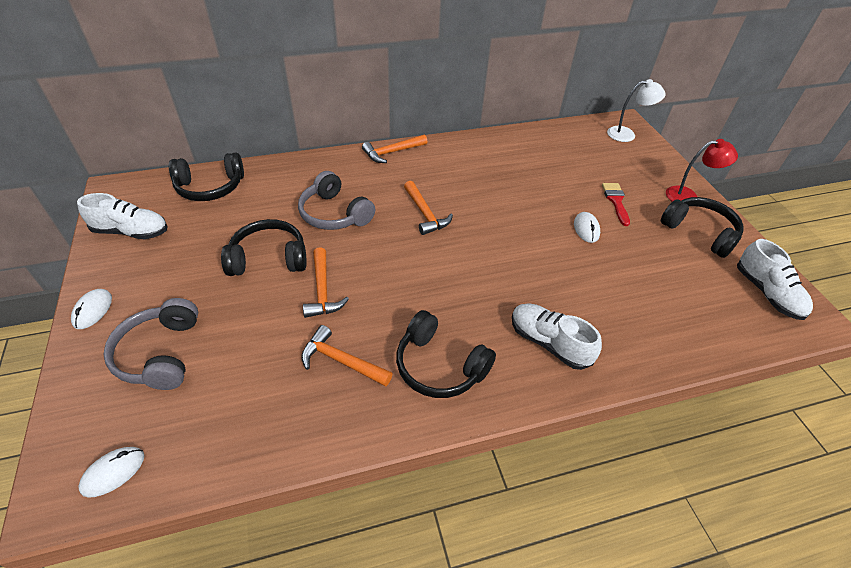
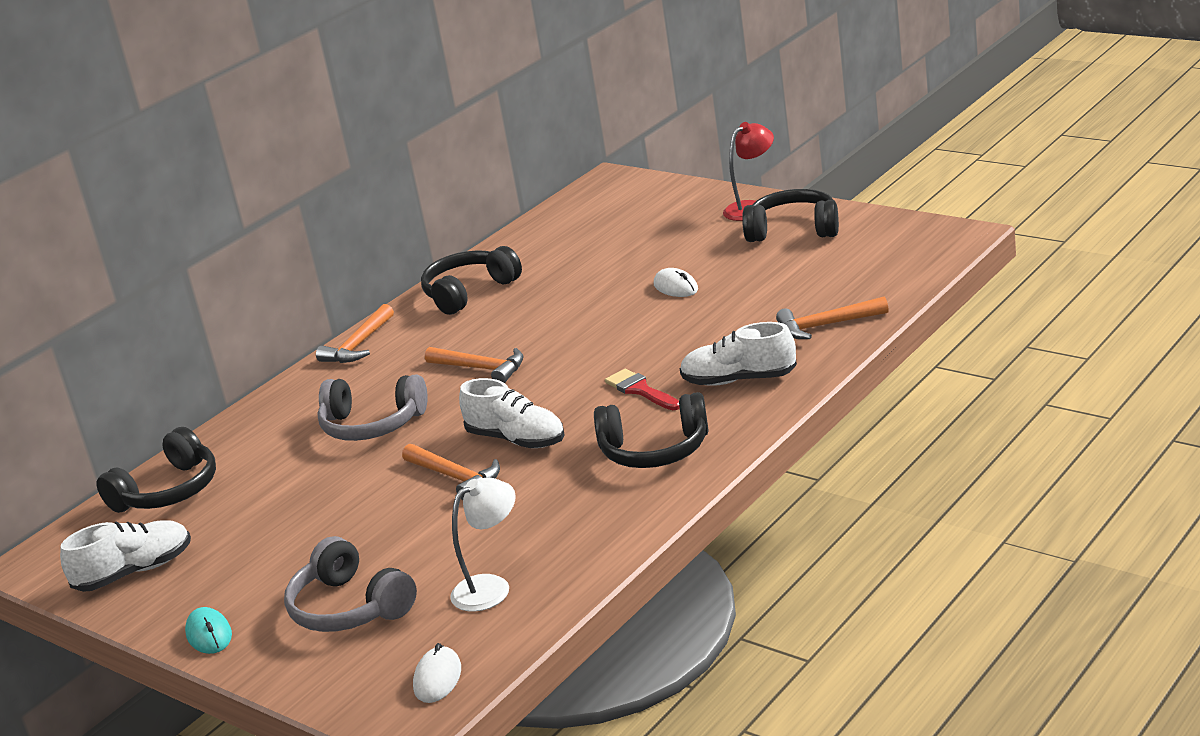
camera: 30 degrees left, 20 degrees down
(93, 310) = (209, 634): white mouse -> turquoise mouse
(269, 259) = (352, 493): black headphones -> black headphones (469, 292)
(341, 361) = (552, 502): orange hammer -> orange hammer (826, 325)
(616, 201) = (680, 250): red brush -> red brush (640, 390)
(627, 134) = (624, 189): white lamp -> white lamp (491, 587)
(767, 293) = (900, 240): white shoe -> white shoe (516, 439)

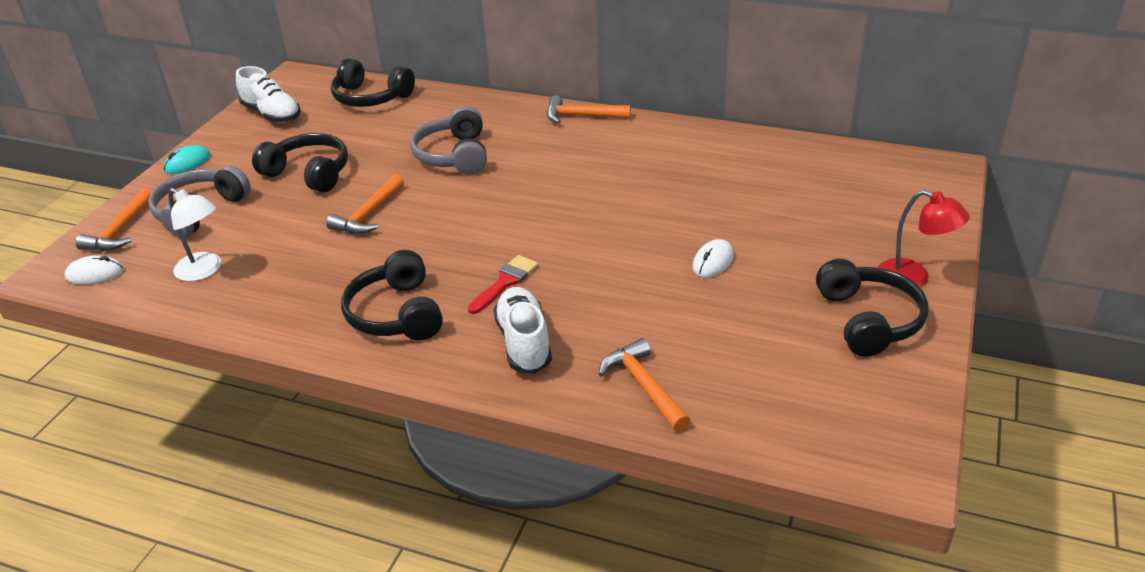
camera: 70 degrees right, 10 degrees up
(469, 292) = (681, 145): black headphones -> black headphones (308, 173)
(481, 369) = (544, 185): orange hammer -> orange hammer (120, 230)
(516, 439) = (424, 231): white shoe -> none

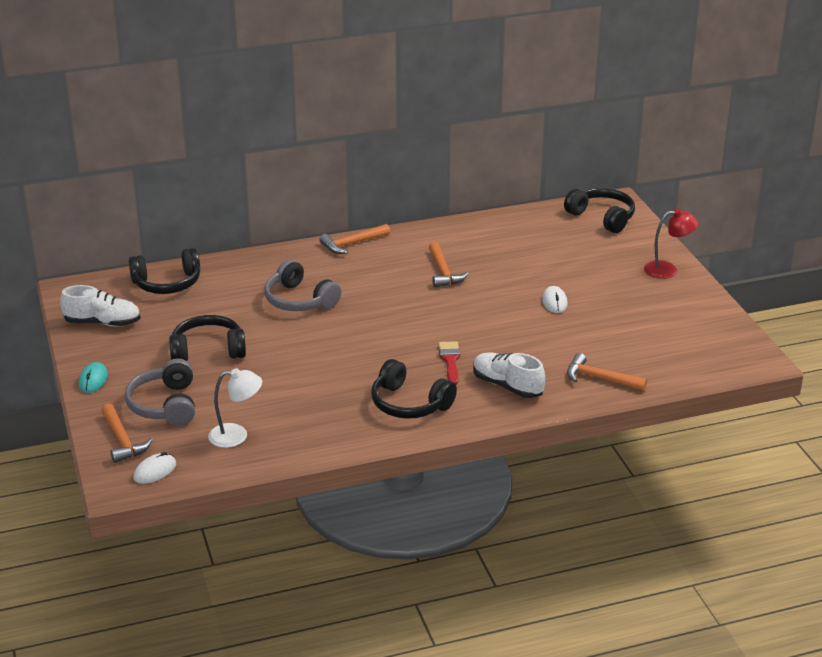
camera: 40 degrees left, 5 degrees down
(368, 214) = (298, 358): orange hammer -> orange hammer (443, 272)
(868, 320) = (670, 300): black headphones -> black headphones (602, 218)

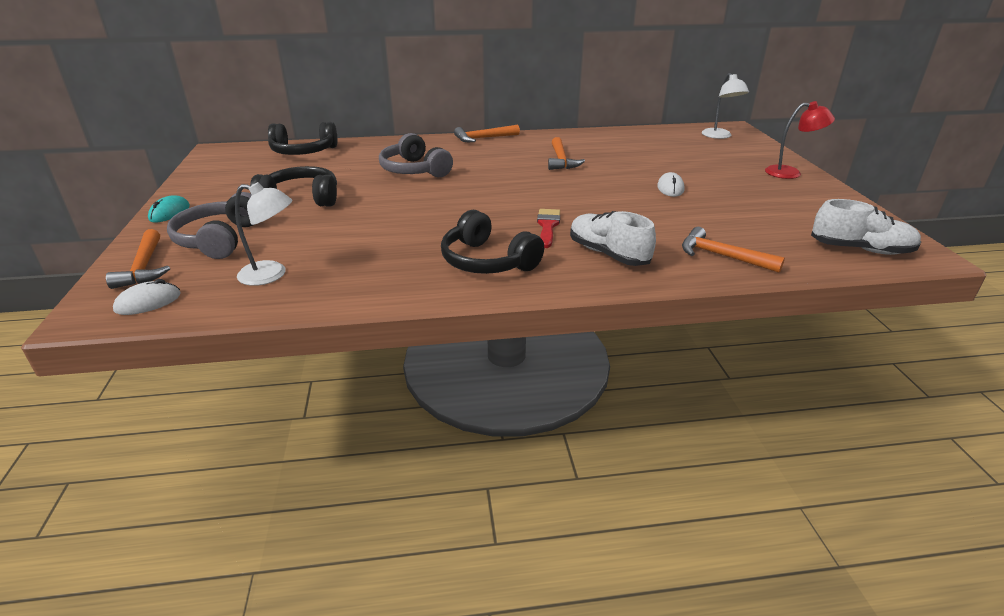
camera: 10 degrees right, 0 degrees up
(103, 323) = (222, 173): white shoe -> white shoe (860, 249)
(602, 218) = (719, 136): black headphones -> white lamp

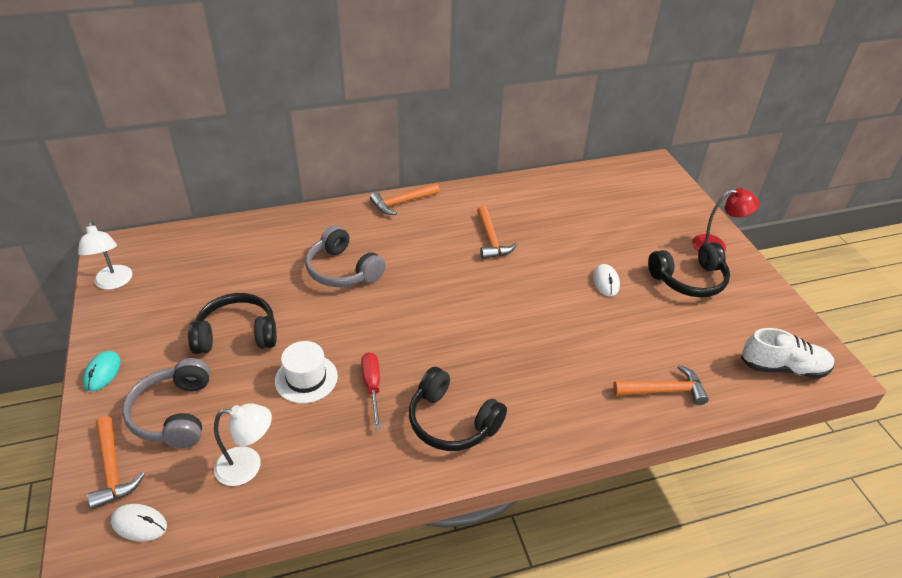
camera: 10 degrees left, 10 degrees up
(148, 302) = (139, 524): white mouse -> white mouse turned 60 degrees clockwise
(303, 152) = (211, 244): black headphones -> black headphones (689, 279)
(353, 227) = (306, 378): none -> white hat
(415, 235) = (372, 387): none -> red screwdriver
(548, 226) = (498, 358): red brush -> none
(608, 254) = (562, 398): white shoe -> none
(719, 136) = (643, 181): white lamp -> white lamp (114, 283)
(721, 256) = (664, 390): orange hammer -> orange hammer turned 150 degrees clockwise

